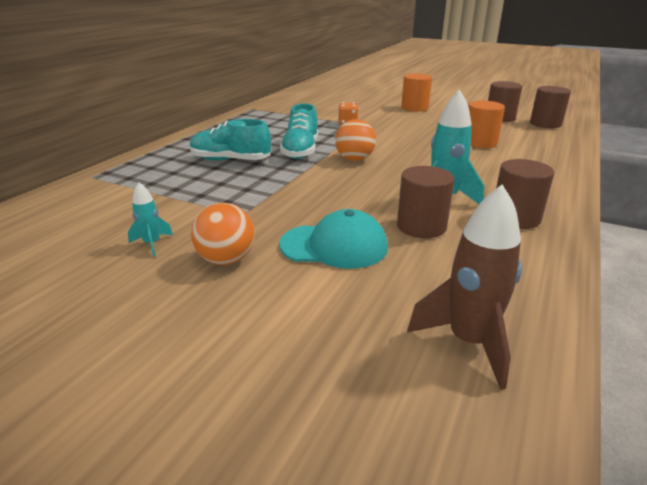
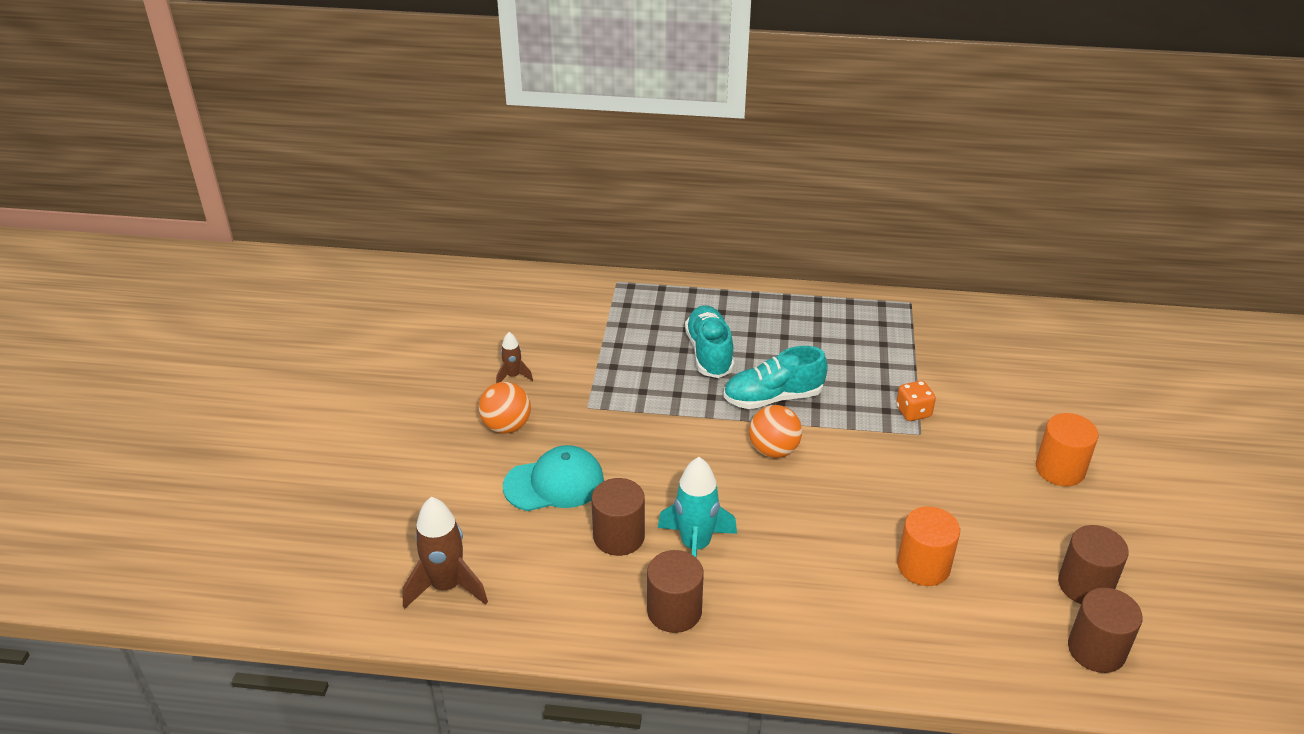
camera: 70 degrees right, 10 degrees up
(152, 244) = (513, 376): turquoise rocket -> brown rocket
(334, 246) = (554, 483): turquoise cap -> turquoise cap turned 90 degrees counterclockwise

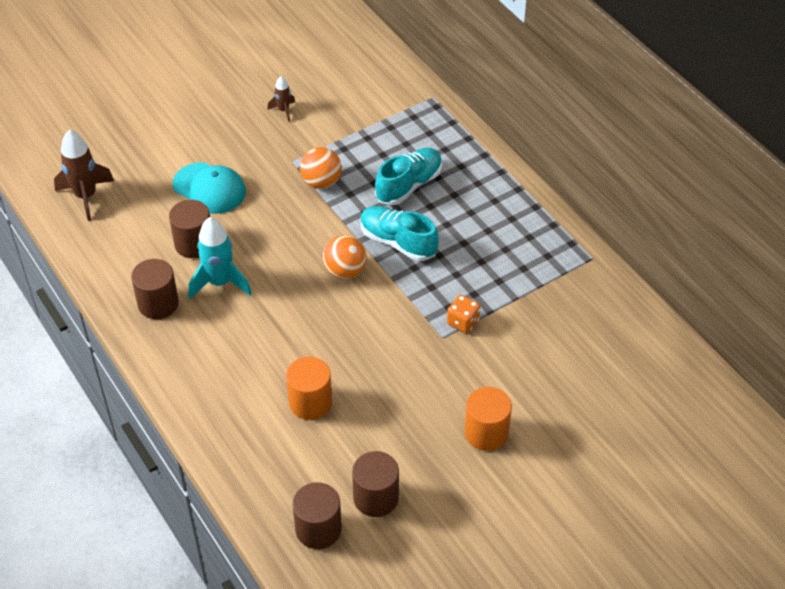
camera: 50 degrees right, 10 degrees up
(506, 426) = (236, 137): orange ball -> orange ball (321, 182)

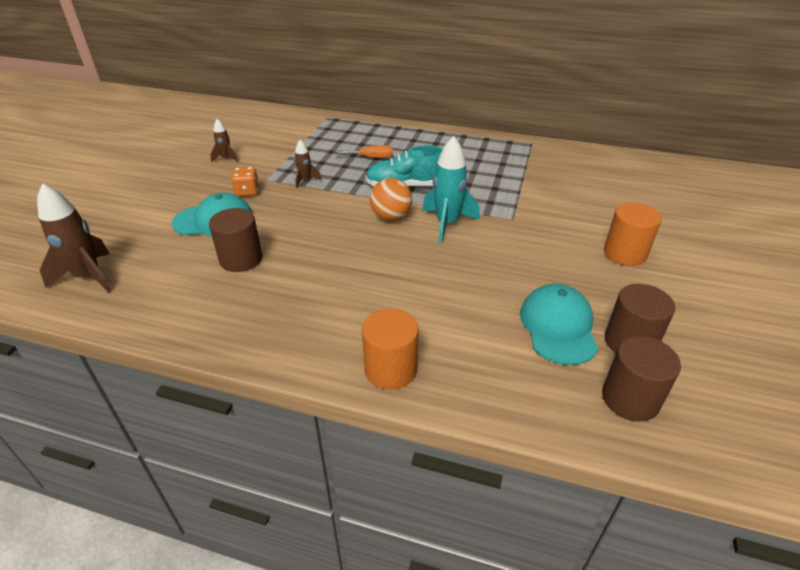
camera: 40 degrees left, 10 degrees down
(158, 303) = (254, 316): brown cylinder -> none
(220, 283) = (297, 272): turquoise rocket -> turquoise rocket (447, 224)
(310, 402) = (483, 309): orange cylinder -> orange cylinder (390, 369)
(321, 182) = (305, 180): orange ball -> brown rocket
(343, 452) = (558, 327): none -> turquoise cap
(409, 185) = (371, 158): turquoise shoe -> orange screwdriver
(463, 322) = (511, 205): orange dice -> orange dice (247, 192)

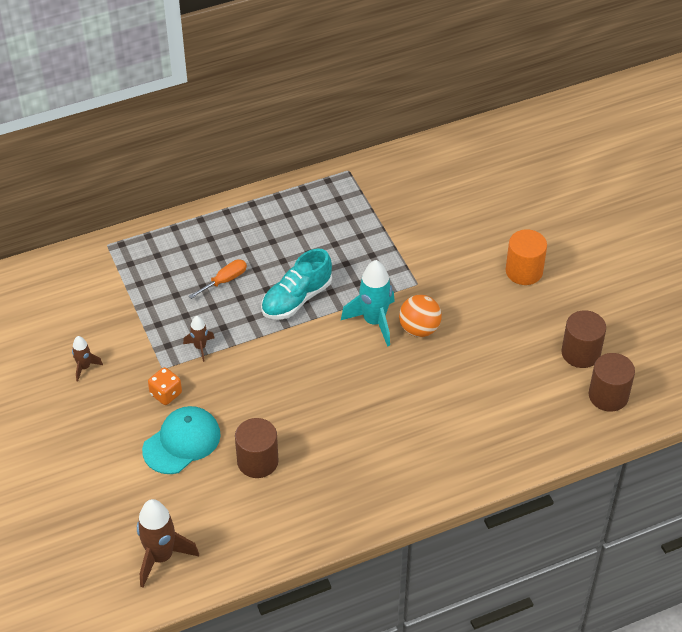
camera: 40 degrees left, 10 degrees up
(390, 369) = (462, 471): orange cylinder -> none
(391, 217) = (323, 343): orange ball -> orange ball (419, 329)
(558, 327) = (531, 369): turquoise cap -> none

